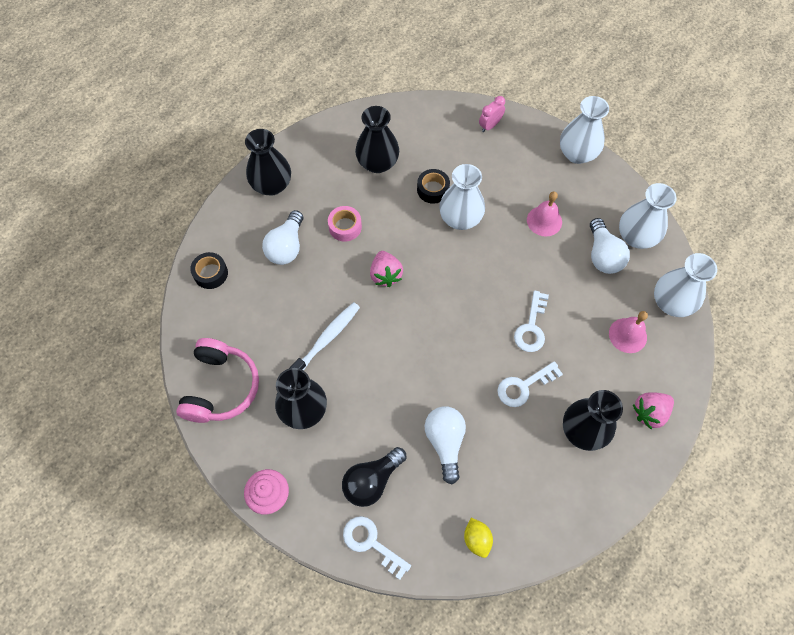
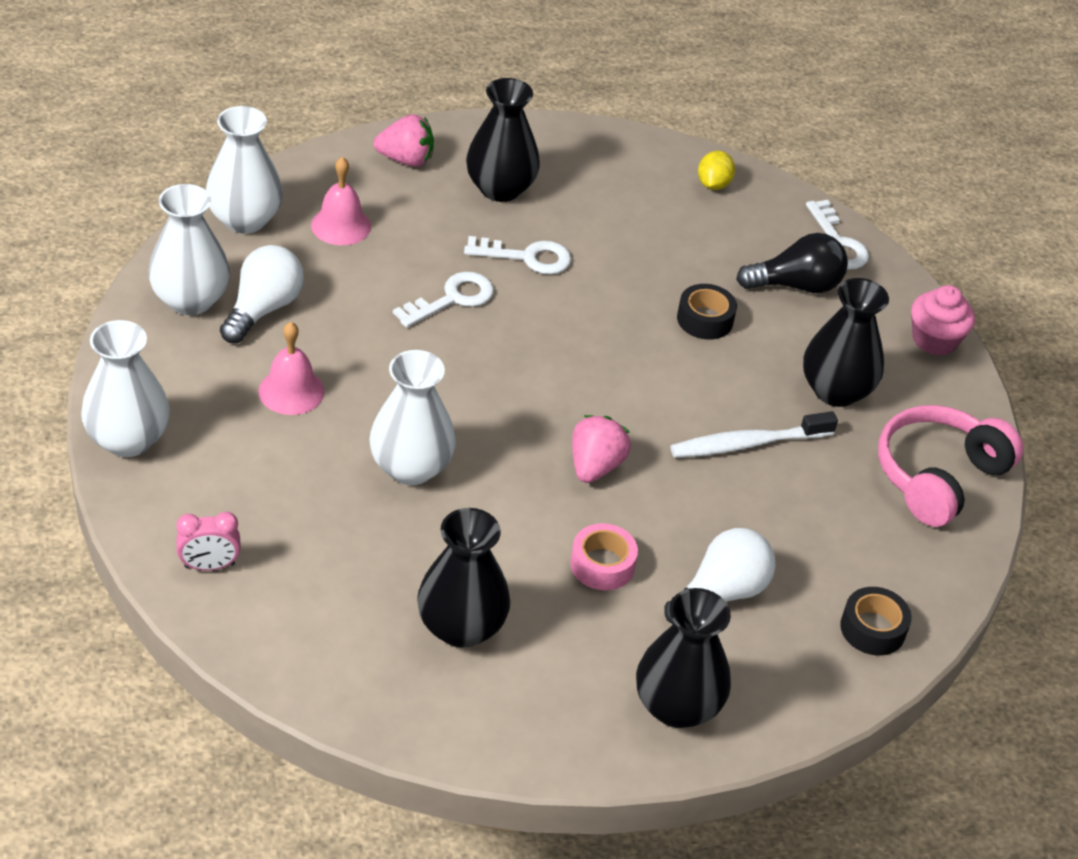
camera: 150 degrees left, 20 degrees down
(433, 189) = (410, 531): black tape -> black tape (705, 319)
(445, 442) = (676, 267): white light bulb -> none

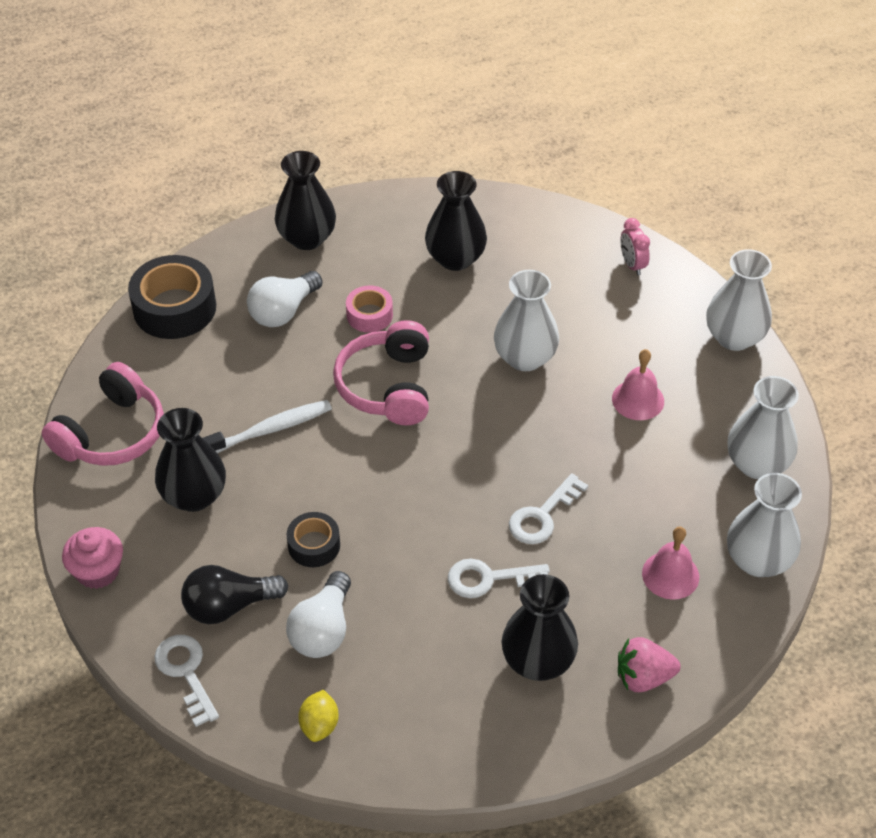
camera: 175 degrees right, 5 degrees up
(209, 566) = (632, 265): pink clock -> pink clock turned 90 degrees counterclockwise
(263, 309) = (695, 468): white light bulb -> white light bulb (323, 630)
(595, 466) = (387, 386): pink strawberry -> pink headphones
(872, 629) = (175, 308): black tape -> black tape, size x1.79

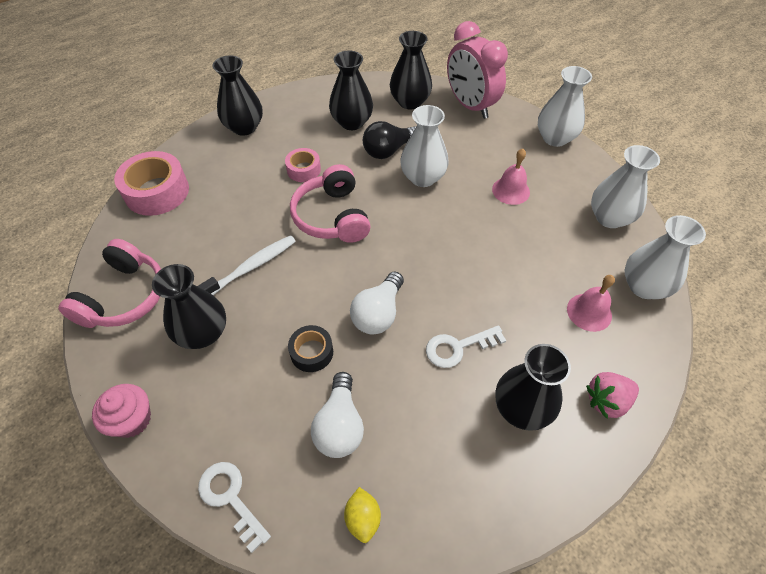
camera: 15 degrees left, 5 degrees up
(175, 308) = (157, 192): black tape -> pink tape
(229, 606) = (254, 423): black light bulb -> black light bulb (388, 150)
(283, 311) = (240, 179): white light bulb -> white light bulb (378, 313)
(542, 515) = (478, 288): white key -> none
(547, 242) = (410, 102): none -> black vase
(632, 265) = (470, 106): pink clock -> pink clock, size x2.24

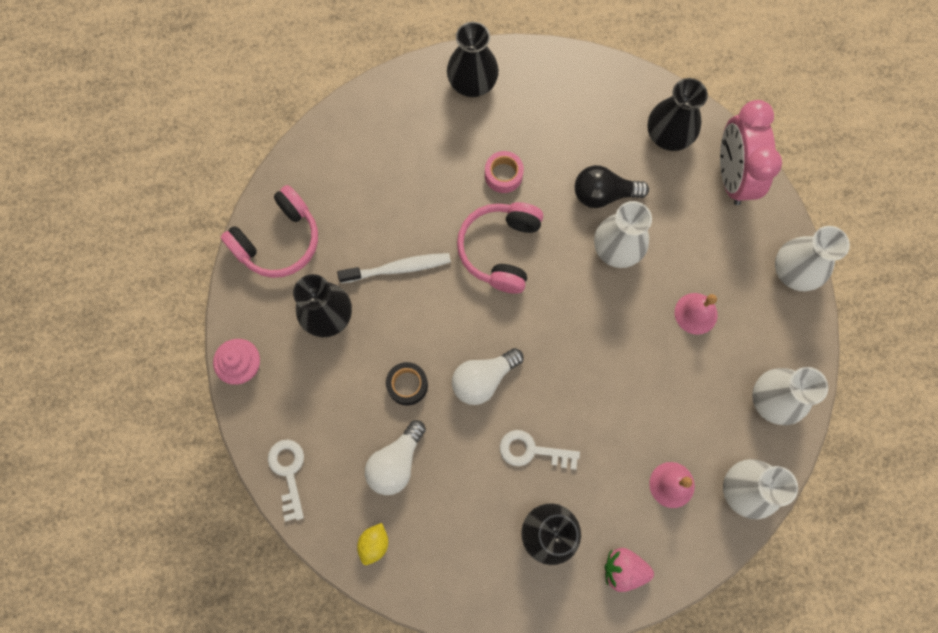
camera: 30 degrees right, 20 degrees up
(157, 192) = (351, 130): pink tape -> none
(352, 122) = (587, 134): black vase -> none

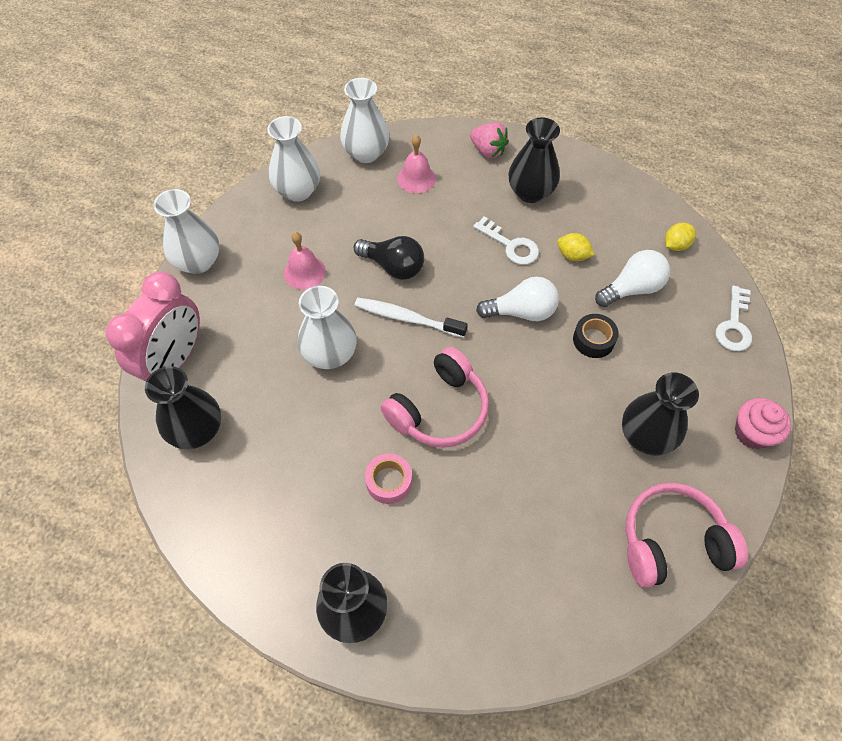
camera: 150 degrees left, 15 degrees down
(398, 268) = (552, 445): white toothbrush -> white toothbrush (407, 318)
(468, 472) = (572, 255): none -> yellow lemon
(603, 194) = (304, 408): black light bulb -> black light bulb (393, 266)

